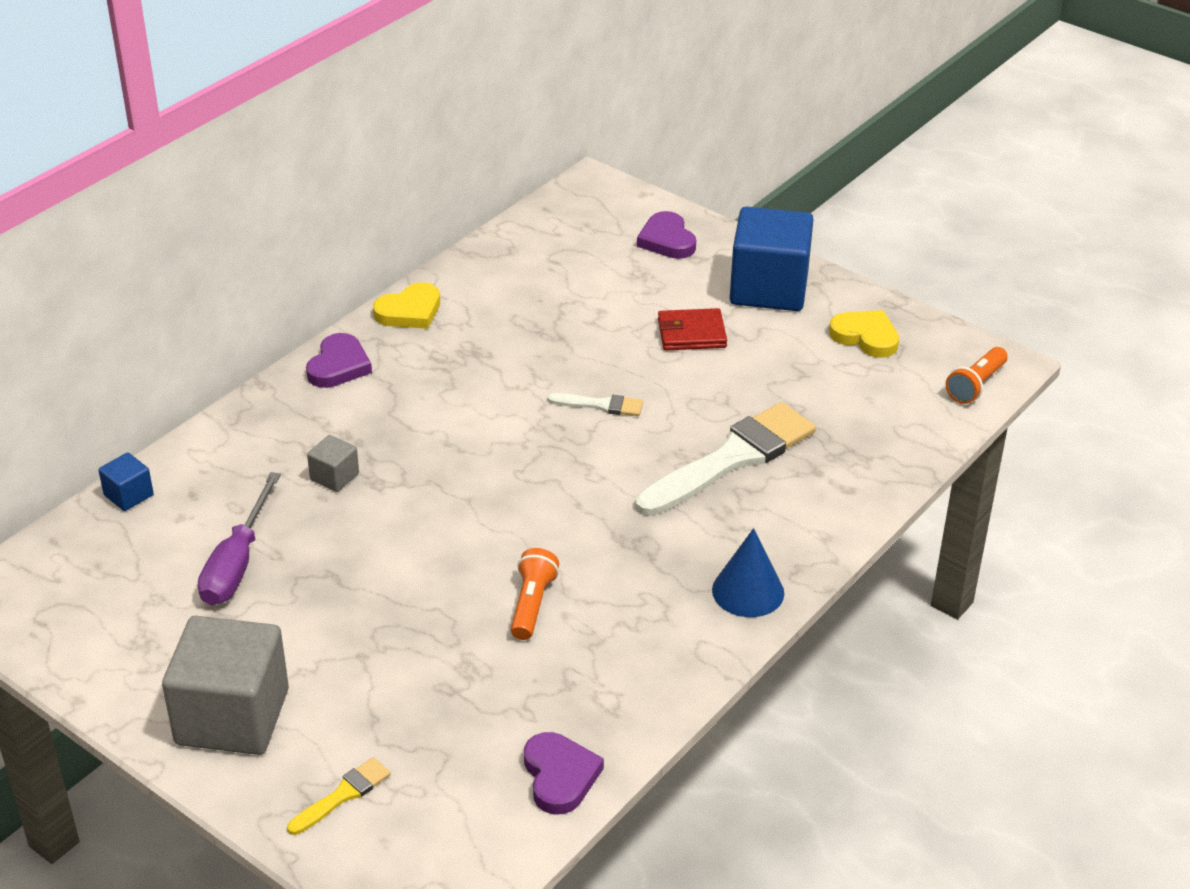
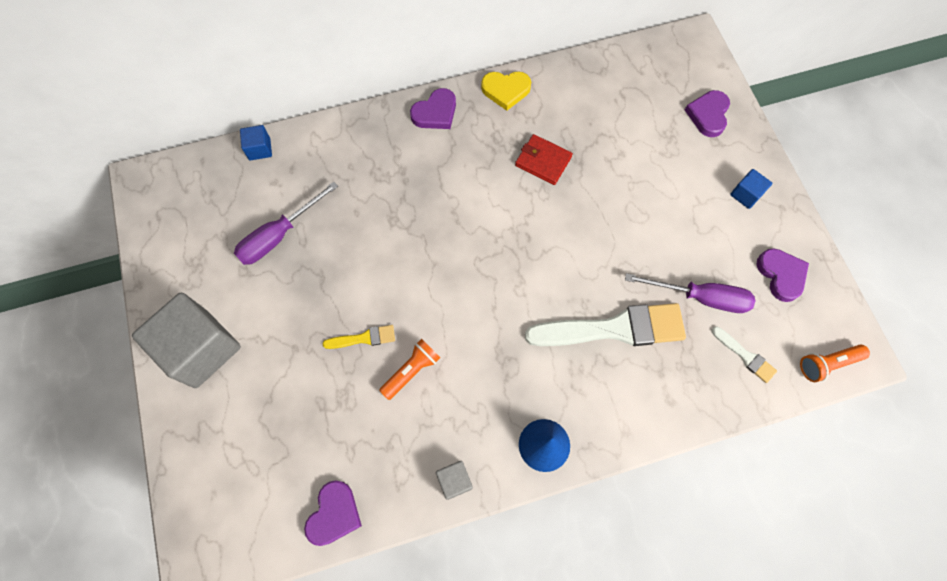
camera: 35 degrees right, 30 degrees up
(334, 477) = (373, 200): grey cube -> grey cube (454, 481)
(343, 795) = (215, 445): yellow brush -> yellow brush (364, 338)
(601, 405) = (565, 234): white brush -> white brush (745, 356)
(691, 333) = (665, 206): red wallet -> red wallet (543, 161)
(768, 288) = (745, 194): blue cube -> blue cube, size x0.44
(800, 391) = (700, 297): none -> purple screwdriver
(865, 337) = (781, 275): yellow heart -> purple heart

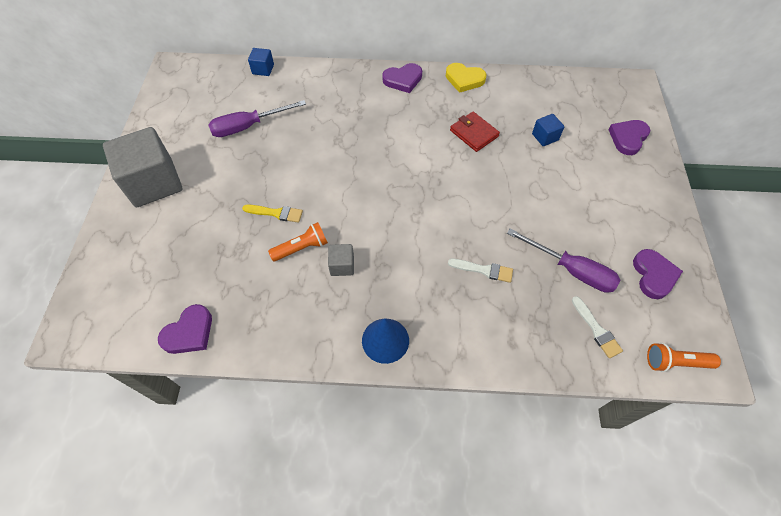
camera: 20 degrees right, 10 degrees down
(454, 481) = (297, 342): grey cube -> grey cube (342, 265)
(614, 329) = (484, 270): white brush -> white brush, size x0.45
(745, 194) = (641, 204): blue cube -> blue cube (545, 137)

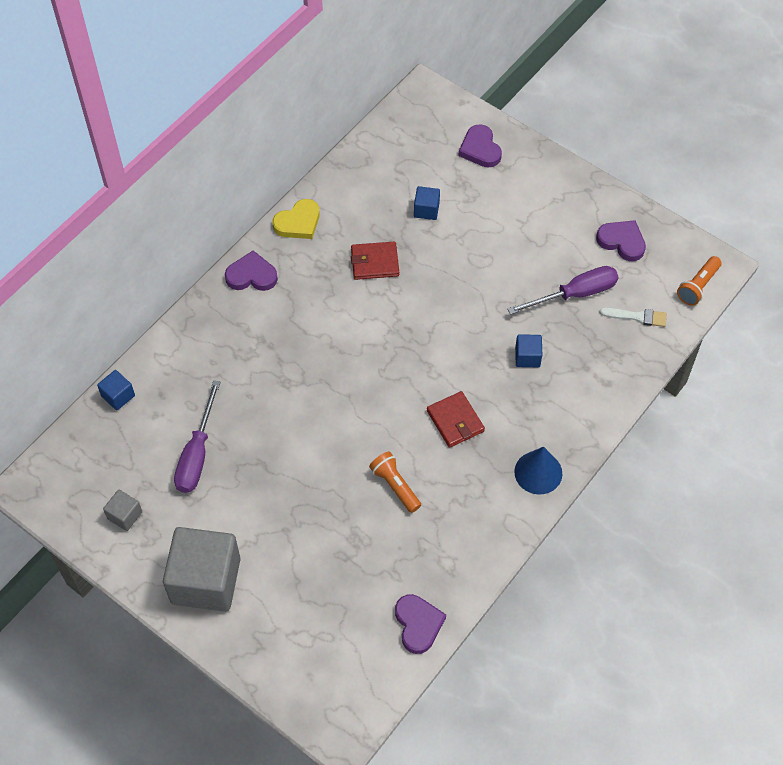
camera: 55 degrees left, 0 degrees up
(276, 213) = (336, 486): yellow brush -> none
(301, 248) = (395, 486): orange flashlight -> orange flashlight turned 45 degrees counterclockwise
(342, 265) = (440, 463): grey cube -> grey cube (125, 515)
(386, 254) = (455, 421): none -> red wallet
(403, 80) = (251, 275): purple heart -> purple heart turned 105 degrees counterclockwise
(484, 270) = (527, 357): white brush -> blue cube

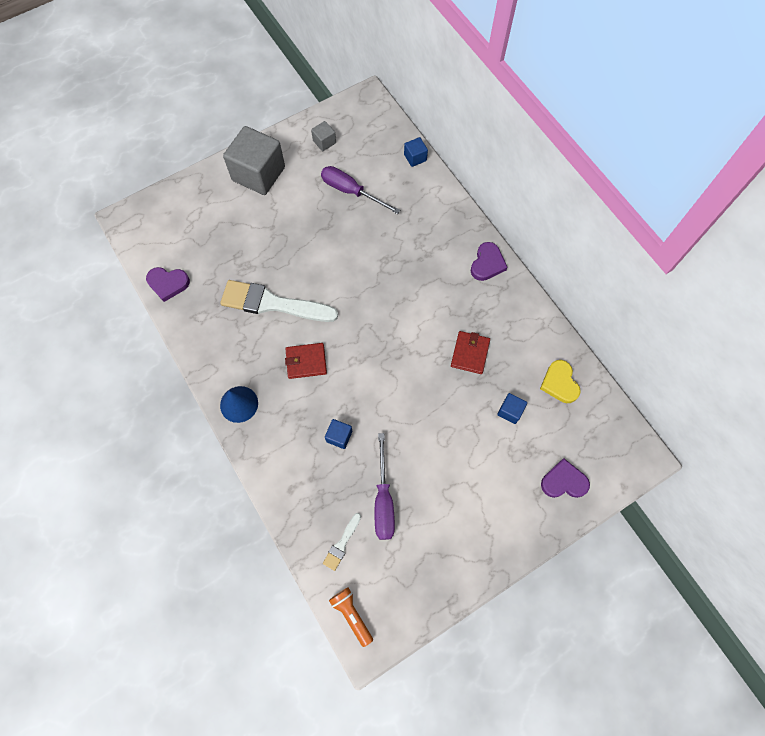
camera: 110 degrees right, 10 degrees up
(298, 222) = (527, 310): yellow heart -> yellow heart (559, 383)
(395, 486) = (273, 303): orange flashlight -> white brush
(622, 242) = (422, 566): purple heart -> none

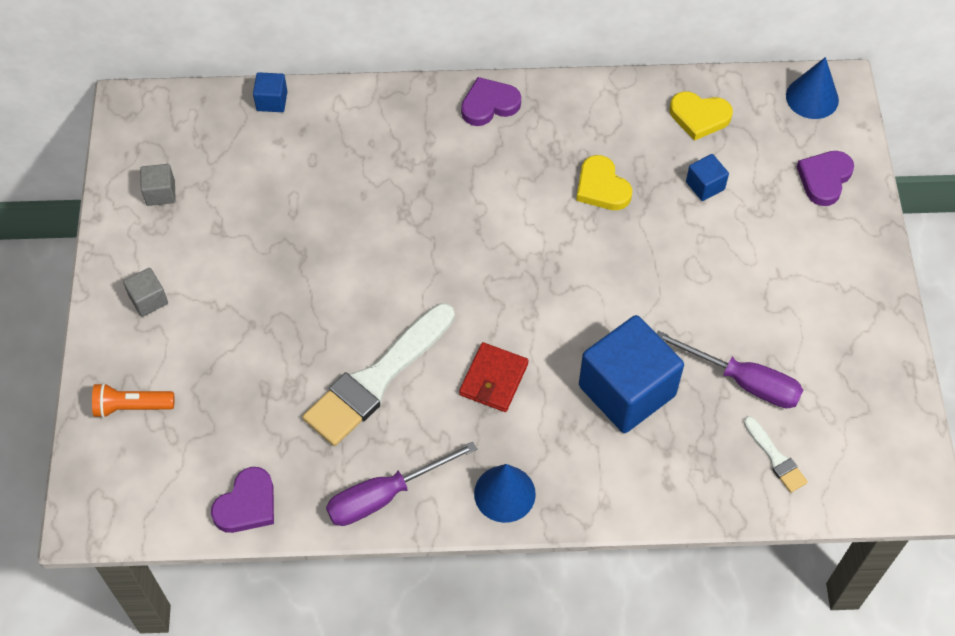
camera: 60 degrees left, 10 degrees down
(258, 174) = (148, 300): grey cube -> grey cube, size x0.44
(339, 436) = (627, 391): blue cube -> blue cube, size x2.27
(351, 191) = (267, 200): purple screwdriver -> purple screwdriver (385, 495)
(351, 615) = (874, 491): orange flashlight -> orange flashlight (132, 407)
(470, 353) = (602, 187): red wallet -> yellow heart
(487, 263) = (489, 104): purple heart -> purple heart turned 75 degrees counterclockwise
(623, 444) = (812, 97): none -> blue cone

